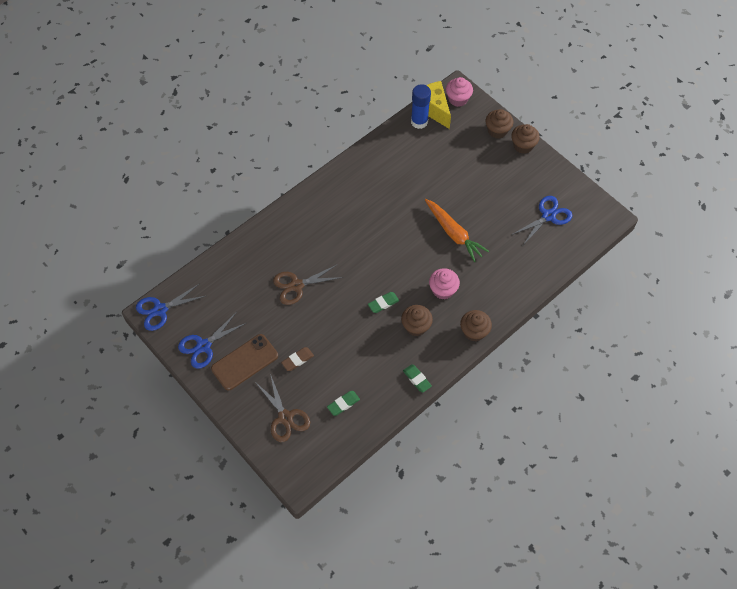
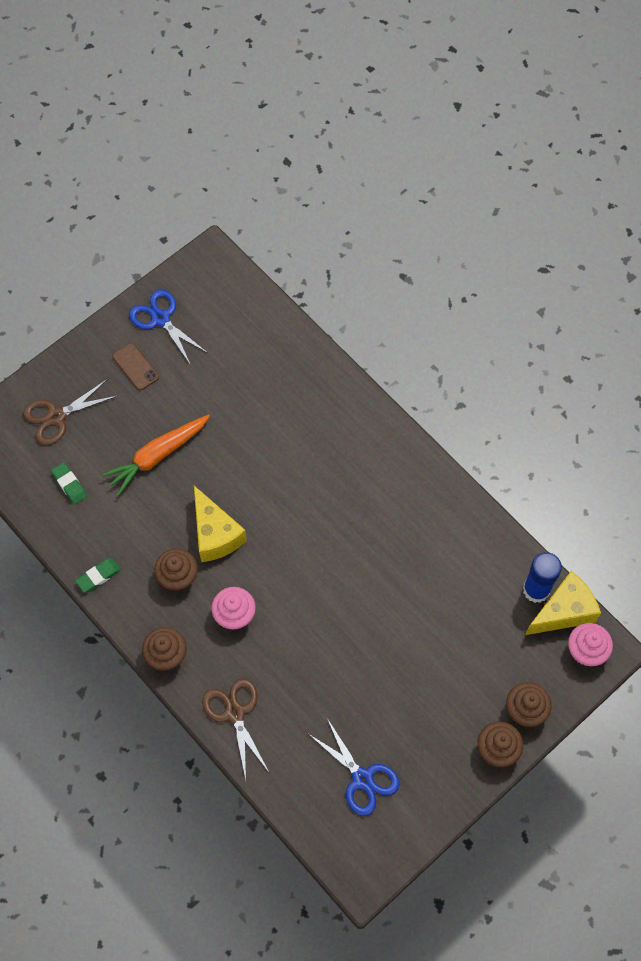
camera: 90 degrees right, 5 degrees up
(160, 310) = (214, 266): blue scissors -> none
(244, 362) = (135, 367): brown phone -> brown phone, size x0.62
(296, 285) = (246, 424): brown scissors -> brown scissors (235, 713)
(297, 360) = (135, 428): brown eraser -> none
(383, 303) = (215, 534): green eraser -> yellow cheese
(453, 233) = (330, 634): orange carrot -> orange carrot (158, 456)

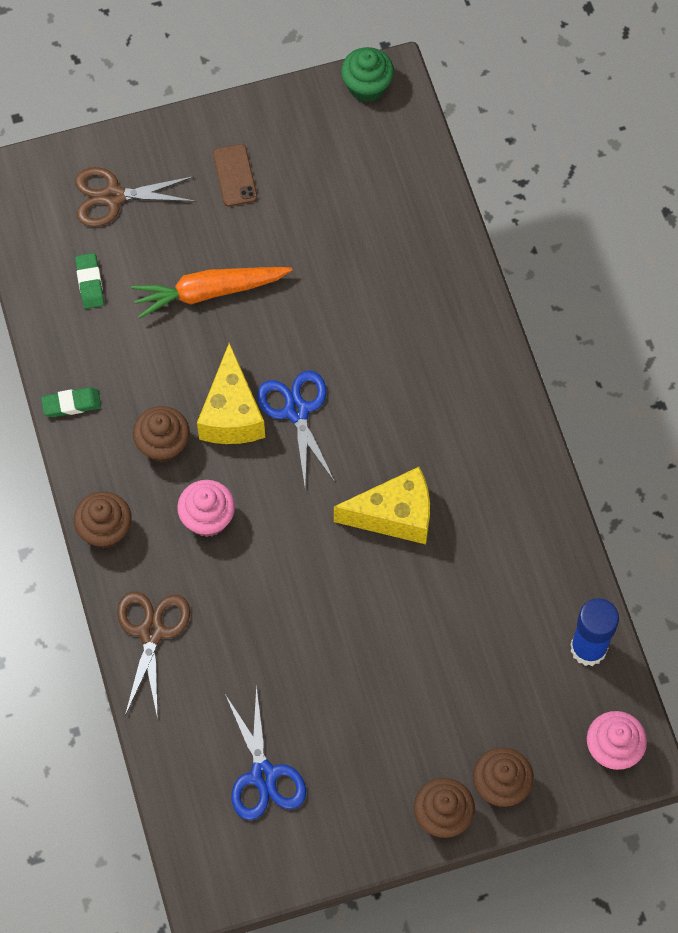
camera: 25 degrees right, 0 degrees up
(161, 319) = (293, 130): blue scissors -> blue scissors (297, 411)
(197, 268) = (367, 87): none -> green cupcake
(563, 612) = (609, 689): yellow cheese -> yellow cheese (395, 516)

